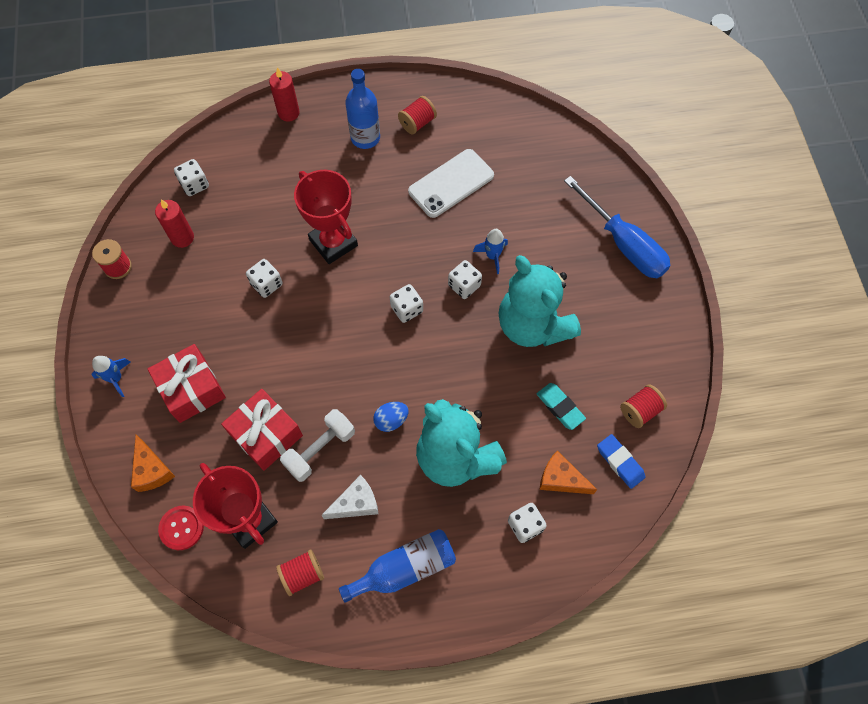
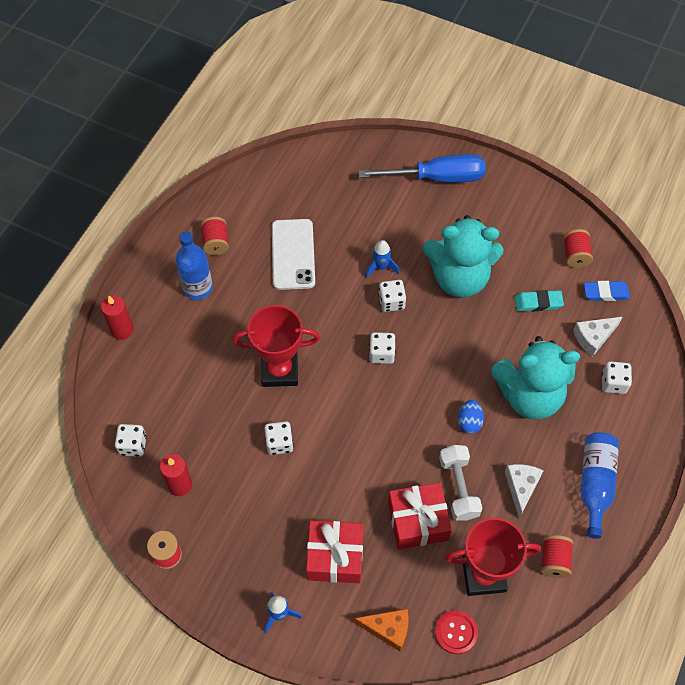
camera: 55 degrees left, 5 degrees down
(561, 479) = (593, 338): orange cheese -> white cheese

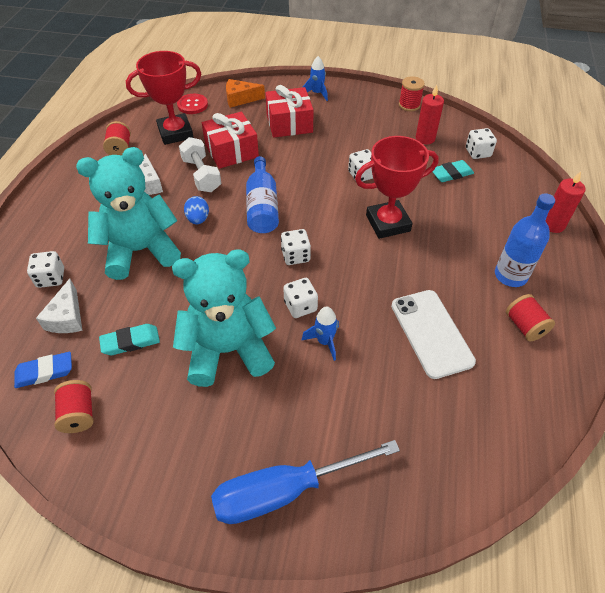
camera: 165 degrees right, 10 degrees down
(181, 420) = (451, 174): none -> turquoise eraser
(593, 338) = (67, 317): white cheese -> white cheese turned 135 degrees clockwise
(595, 484) = (81, 198): blue bottle -> blue bottle (262, 206)

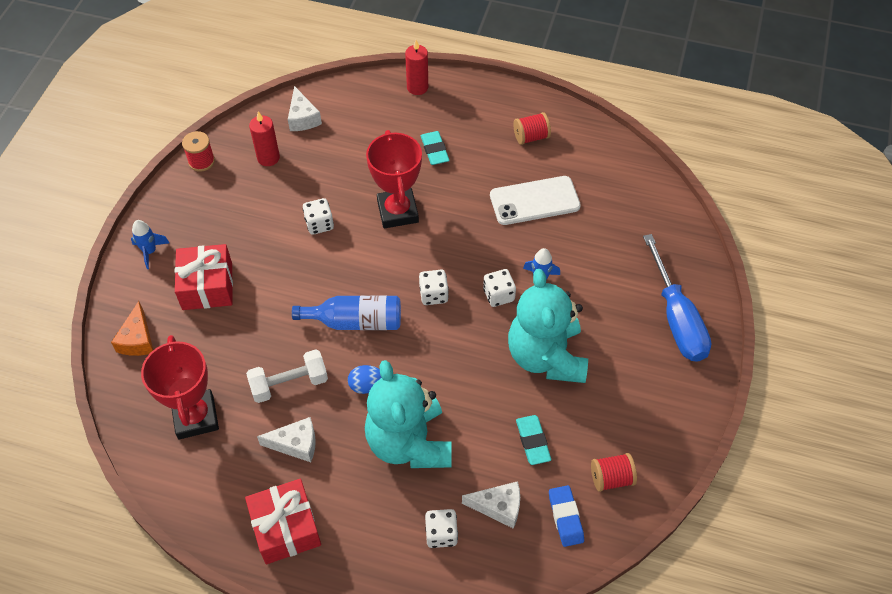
camera: 85 degrees left, 5 degrees up
(120, 149) = (215, 484): red spool -> none
(192, 105) = (135, 398): red button -> none
(231, 151) = (249, 351): red gift -> red gift (285, 528)
(451, 174) = (332, 147): turquoise eraser -> turquoise eraser (434, 150)
(477, 153) = (303, 118): white dice -> white cheese
(510, 275) = (475, 133): blue bottle -> none

